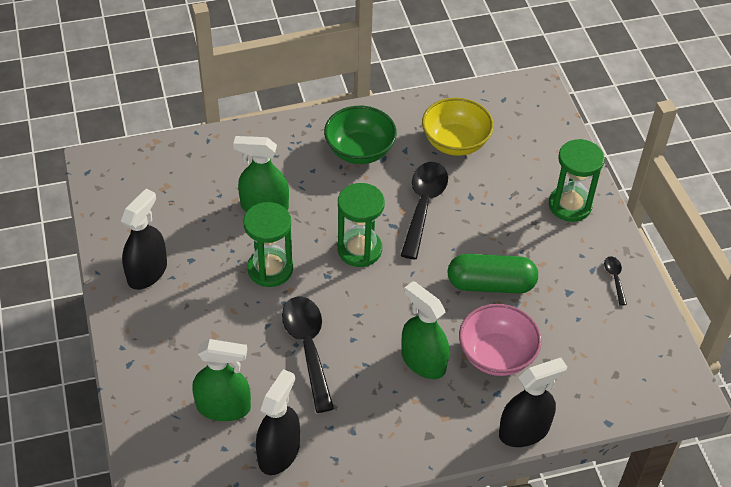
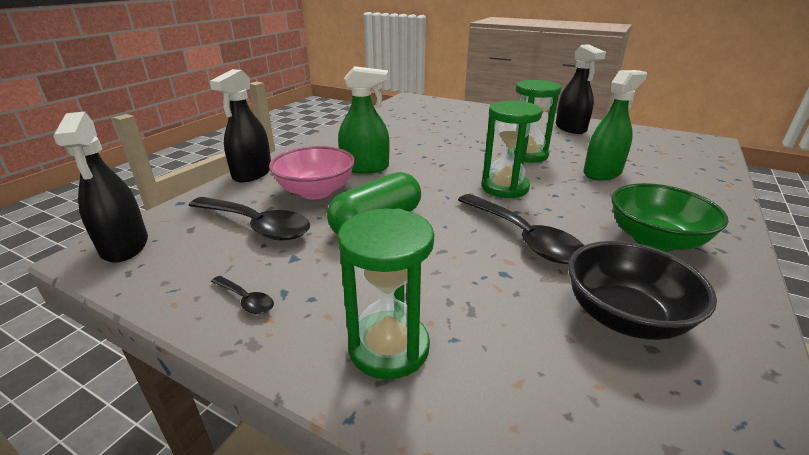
camera: 135 degrees right, 20 degrees down
(223, 407) = (438, 118): green spray bottle -> none
(279, 452) = (388, 120): black spray bottle -> black spray bottle (125, 246)
(308, 348) = (440, 144): black spoon -> black spoon (257, 226)
(455, 142) = (624, 317): yellow bowl -> black bowl

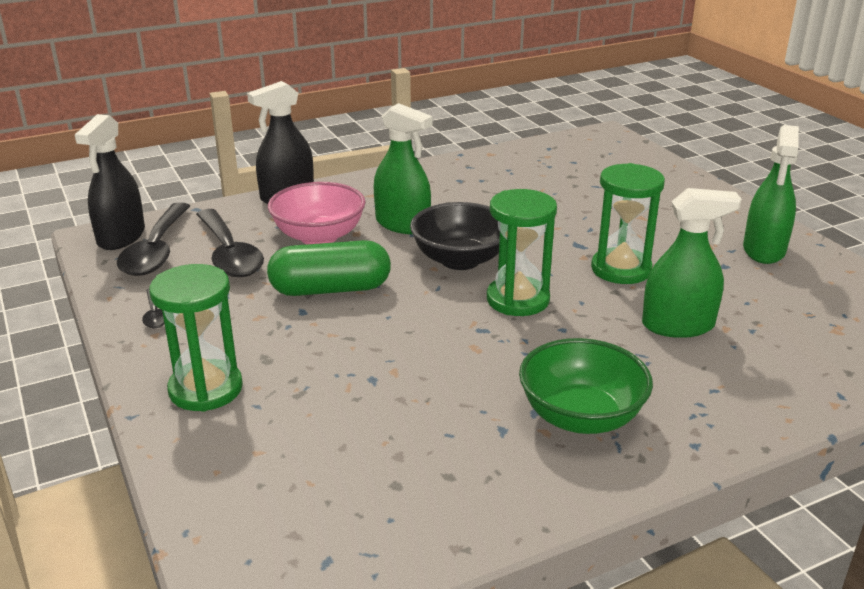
camera: 35 degrees right, 0 degrees up
(523, 237) = (445, 357): black spoon -> black spoon (156, 251)
(570, 128) = (764, 250): black spray bottle -> green spray bottle
(624, 317) = (414, 456): black bowl -> black bowl (460, 260)

